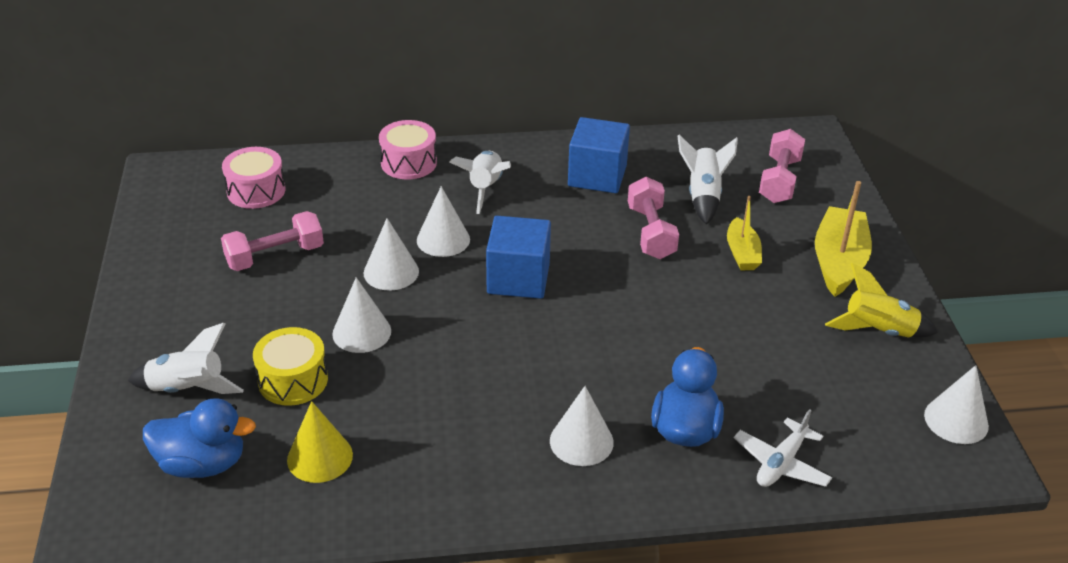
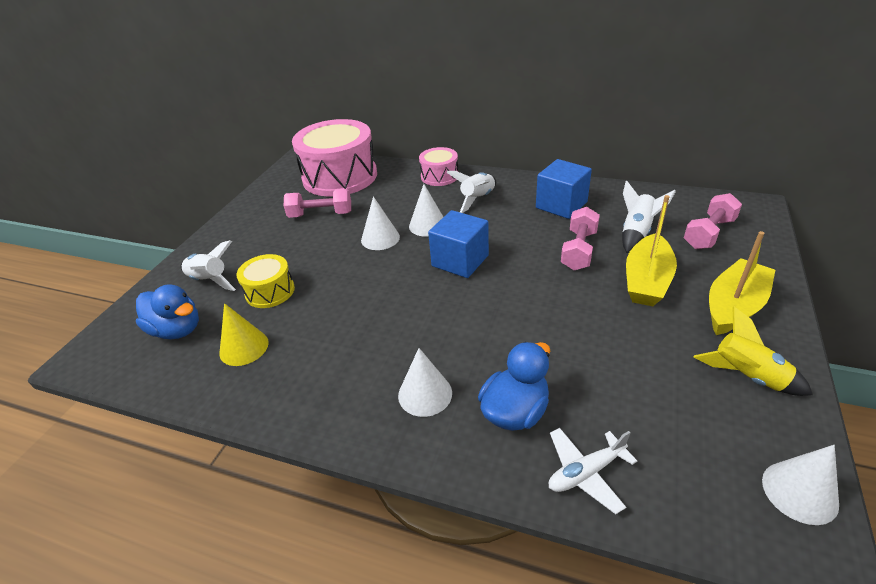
camera: 30 degrees right, 0 degrees up
(256, 191) = (340, 177): pink drum -> pink drum, size x2.02
(361, 332) = (333, 272): white cone -> none
(742, 253) = (646, 281): yellow boat -> yellow boat, size x1.66

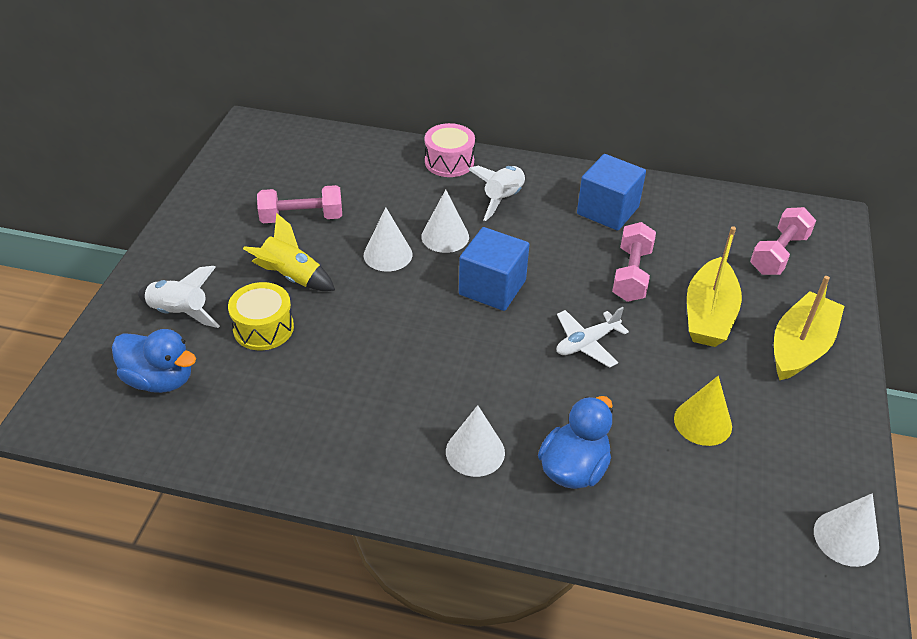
camera: 10 degrees left, 5 degrees up
(244, 347) = (252, 401): yellow cone -> yellow cone (702, 422)
(340, 177) = (314, 158): pink drum -> none
(586, 473) = (649, 528): white plane -> white plane (587, 343)
(637, 233) = (697, 251): white rocket -> none
(747, 376) = (807, 426): yellow rocket -> yellow rocket (291, 277)

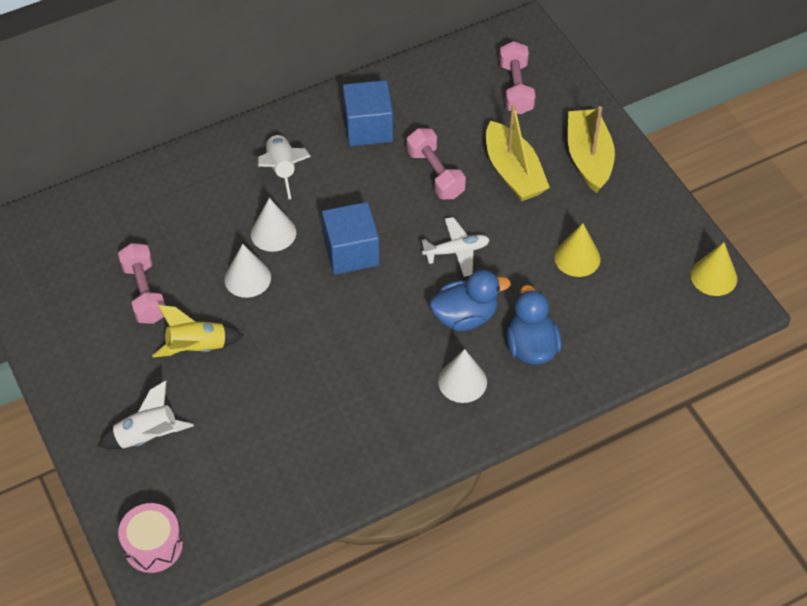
camera: 40 degrees left, 10 degrees up
(160, 379) = (197, 493): blue duck -> blue duck (465, 316)
(263, 328) = (224, 402): yellow drum -> none
(302, 218) = (144, 293): pink dumbbell -> pink dumbbell turned 60 degrees counterclockwise
(449, 162) = (204, 162): pink drum -> pink drum (153, 545)
(587, 343) = (456, 251): white plane -> white plane turned 120 degrees counterclockwise
(846, 538) = (713, 276): white cone -> yellow cone

